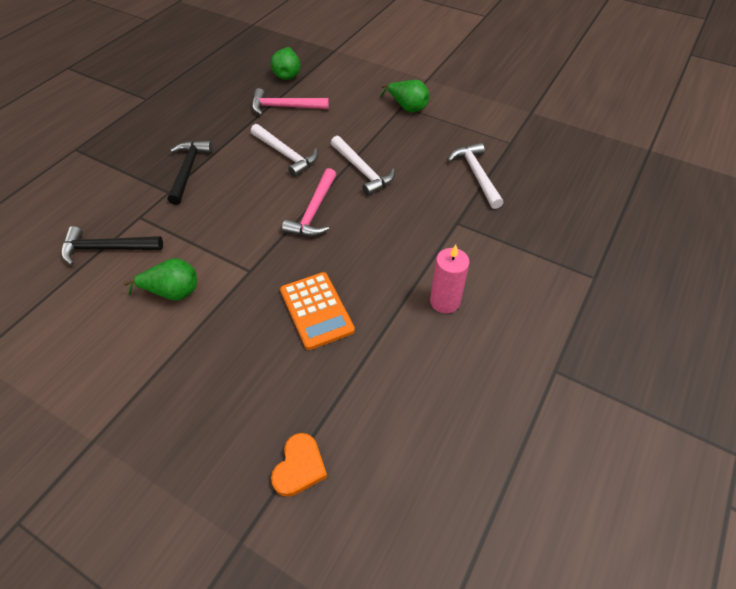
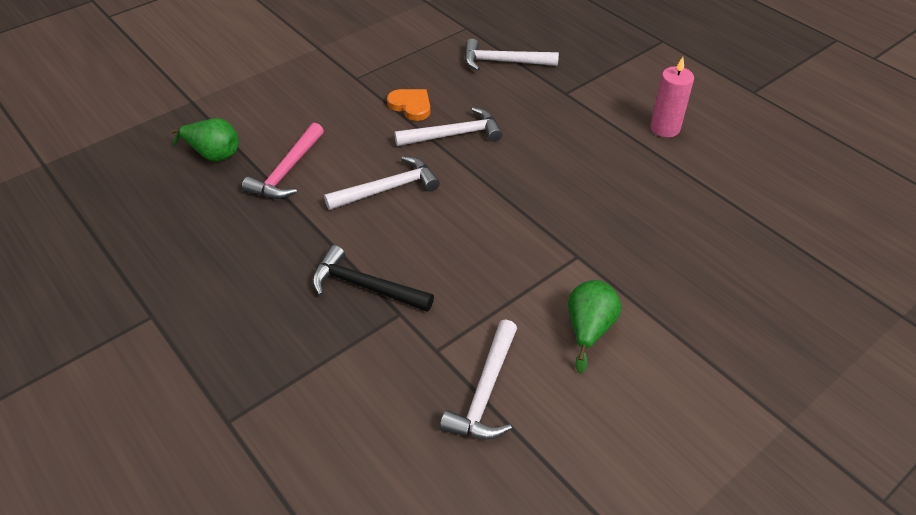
camera: 70 degrees left, 5 degrees down
(107, 248) = (485, 392): black hammer -> white hammer
(299, 467) = (831, 263): orange heart -> orange heart (411, 106)
(314, 211) = (503, 186): pink hammer -> none
(316, 310) = (652, 214): orange calculator -> none
(407, 107) = (361, 75): green pear -> none

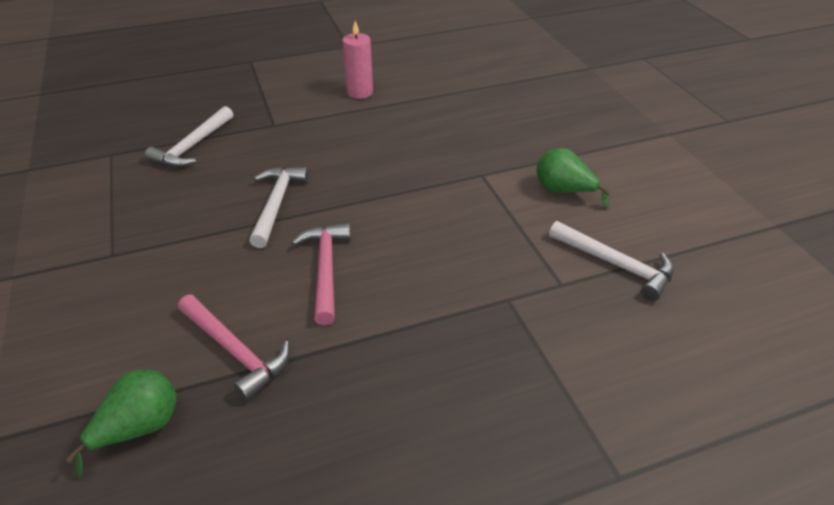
camera: 70 degrees left, 5 degrees down
(365, 286) = (461, 317): black hammer -> none
(388, 189) = (326, 269): white hammer -> pink hammer
(411, 106) = (204, 223): orange heart -> none

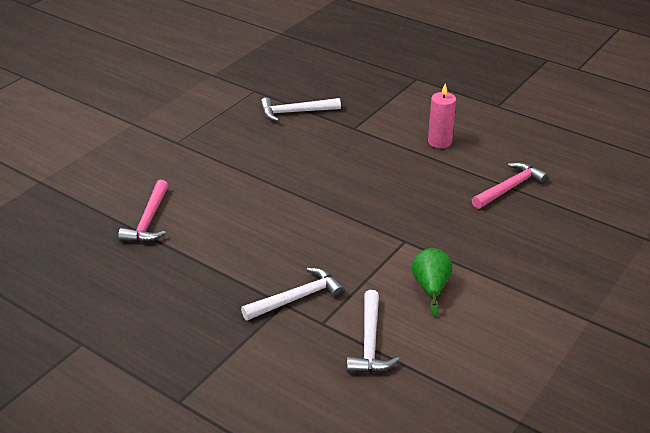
camera: 55 degrees right, 5 degrees down
(139, 428) = (79, 218): green pear -> none
(277, 204) = (276, 172): white hammer -> white hammer (297, 298)
(326, 269) = (238, 220): pink hammer -> pink hammer (510, 188)

